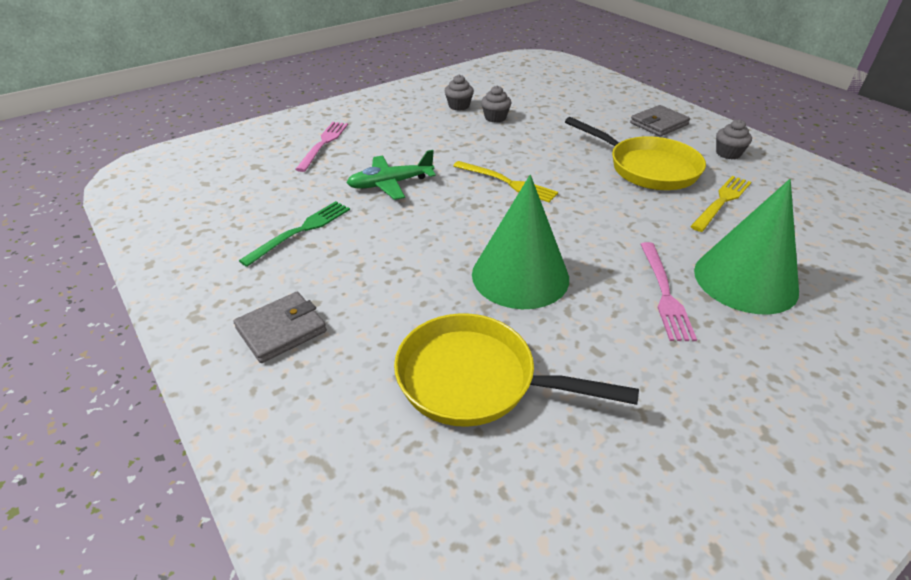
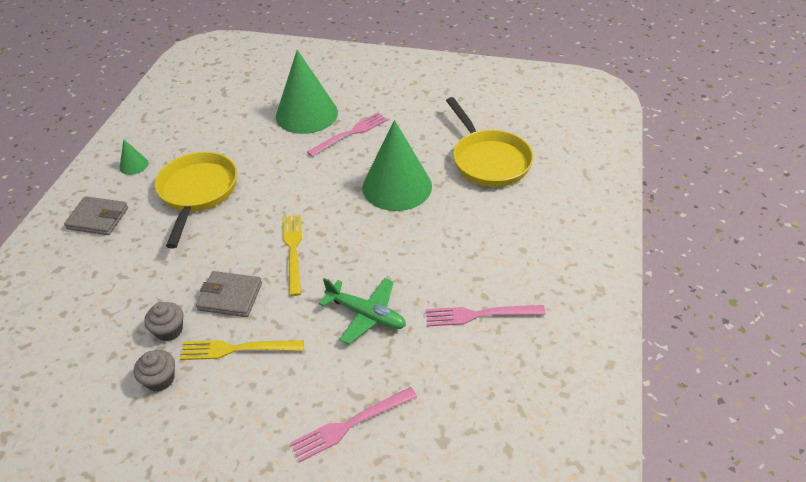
camera: 130 degrees left, 5 degrees up
(281, 330) = (556, 245): grey wallet -> grey wallet (230, 296)
(300, 231) = (480, 314): green fork -> pink fork
(721, 202) = (220, 146): yellow fork -> yellow fork (237, 349)
(728, 153) = (133, 165): grey cupcake -> green cone

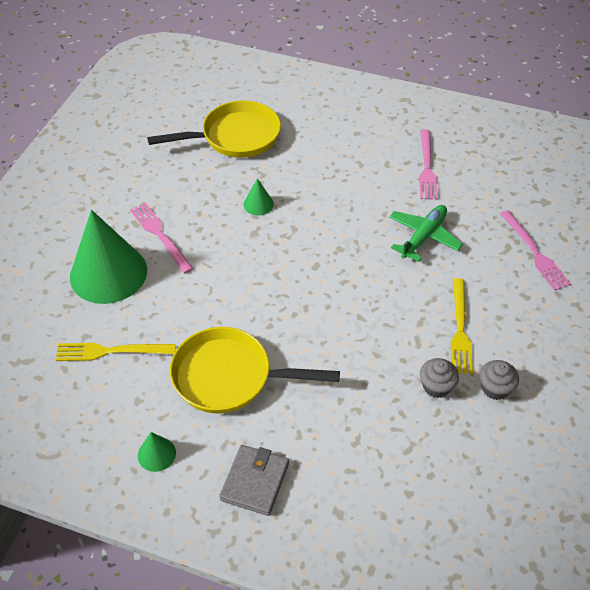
camera: 85 degrees left, 5 degrees up
(230, 296) = (395, 337): grey wallet -> none
(293, 251) = (338, 287): yellow fork -> yellow fork (111, 351)
(397, 186) = (258, 204): green cone -> green cone, size x0.42

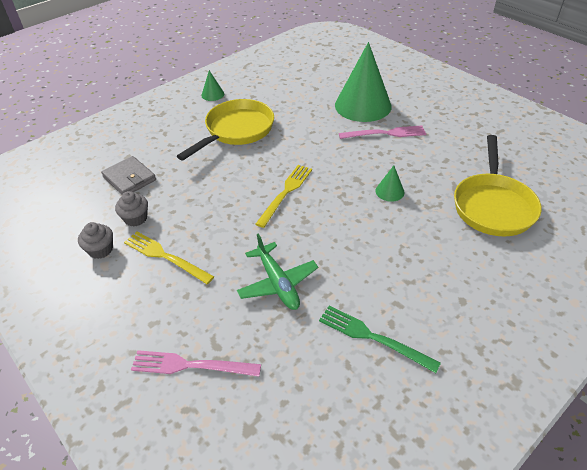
camera: 120 degrees right, 5 degrees down
(111, 351) = (296, 94): yellow fork -> yellow fork (285, 193)
(255, 481) = (161, 120): grey wallet -> grey wallet (129, 178)
(427, 167) = (373, 337): pink fork -> green fork

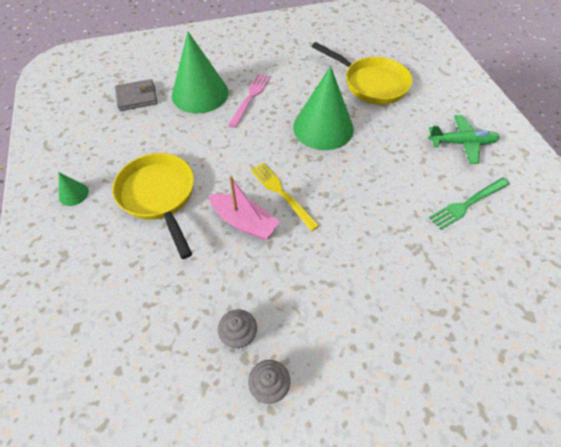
camera: 65 degrees left, 10 degrees up
(129, 178) = (164, 323): grey wallet -> grey wallet (137, 97)
(165, 256) = (314, 321): yellow fork -> none
(191, 365) = (457, 339): pink fork -> none
(240, 183) = (244, 222): none -> pink boat
(278, 283) = (390, 241): green plane -> green plane (462, 143)
(389, 191) = (323, 128): green cone -> green cone, size x2.36

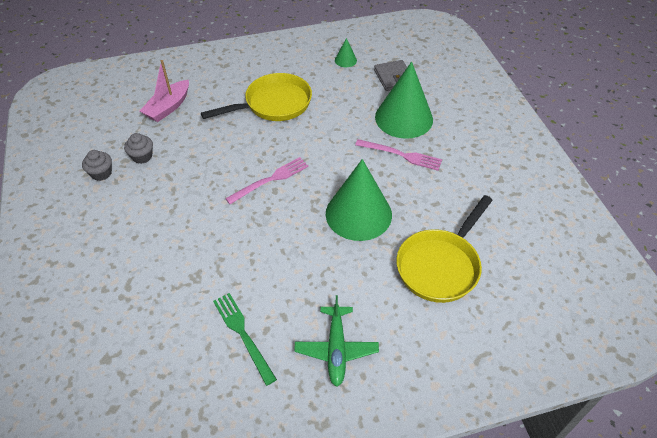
camera: 90 degrees right, 5 degrees down
(73, 194) = (279, 60): green cone -> green cone (345, 60)
(244, 222) = (241, 156): pink boat -> pink boat (168, 107)
(282, 193) = (270, 180): yellow fork -> pink fork

